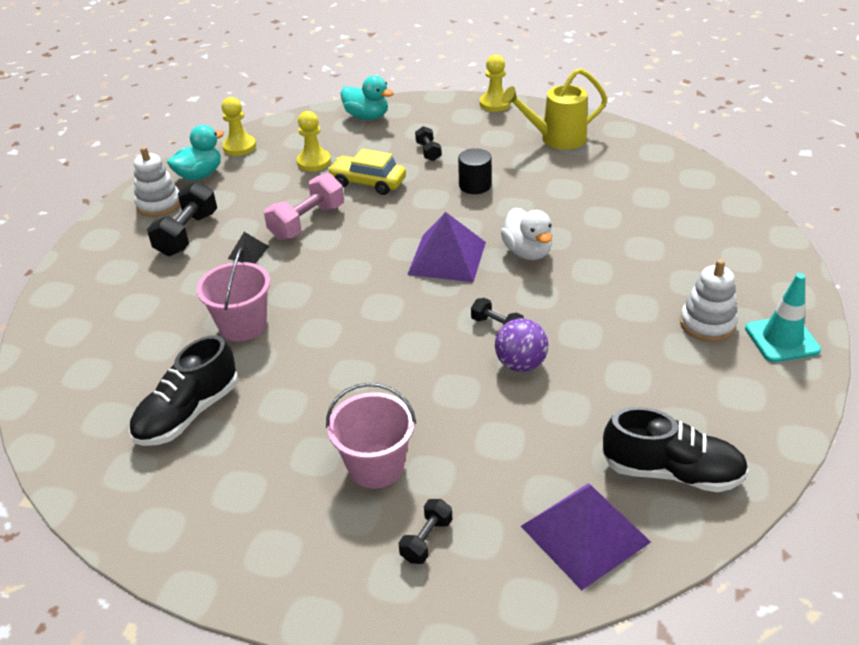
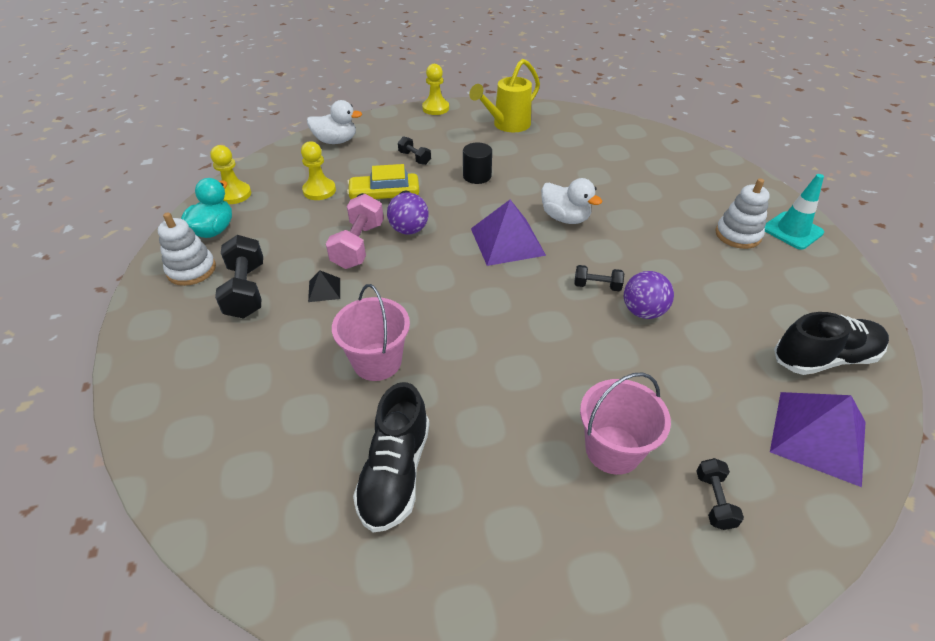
camera: 30 degrees left, 5 degrees up
(364, 220) = (409, 230): none -> purple ball
(367, 116) = (336, 141): turquoise duck -> white duck

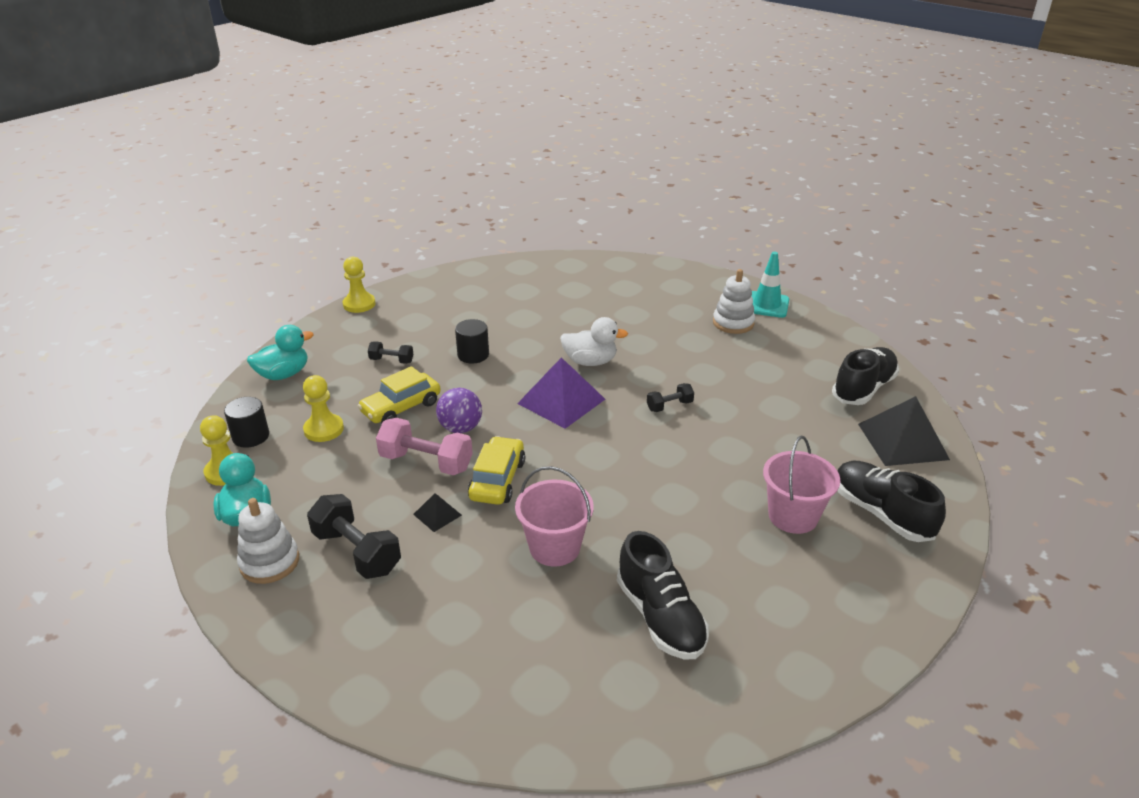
camera: 35 degrees left, 10 degrees down
(272, 176) = (251, 436): none -> black cylinder
(336, 141) = (283, 374): white duck -> turquoise duck
(358, 245) = (426, 462): pink dumbbell -> pink dumbbell turned 45 degrees counterclockwise
(393, 283) = (497, 480): none -> yellow car
(507, 125) = (452, 297): yellow watering can -> none
(643, 311) = (721, 410): purple ball -> none
(714, 500) = (881, 513): black dumbbell -> black shoe
(818, 436) = (903, 441): purple pyramid -> black pyramid

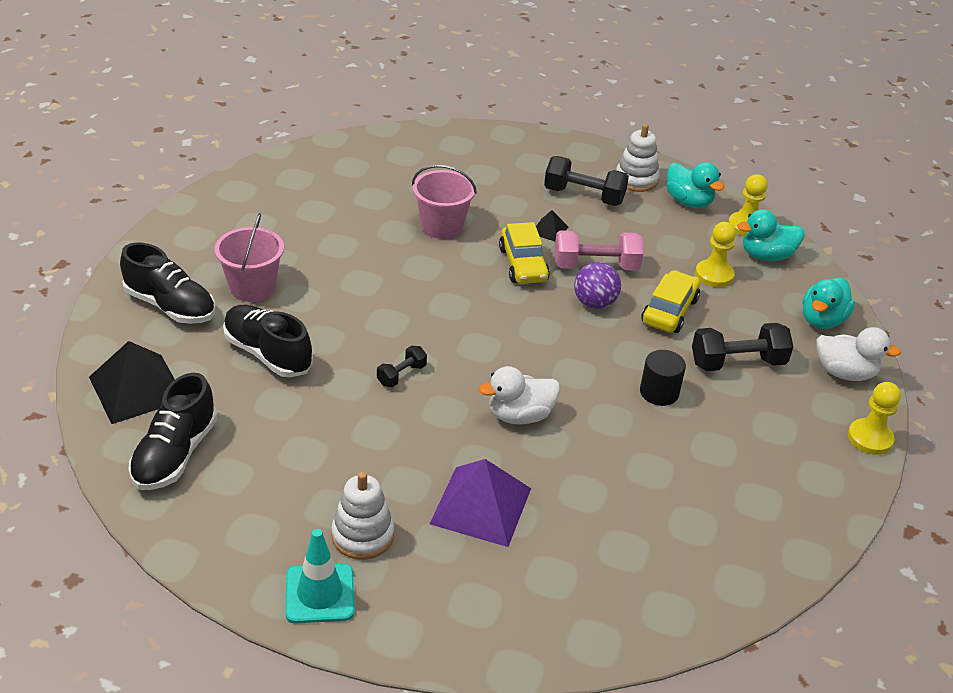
camera: 155 degrees right, 5 degrees up
(251, 436) = (766, 256): black cylinder -> turquoise duck
(320, 339) = (844, 373): none -> white duck
(391, 360) = (737, 363): black dumbbell -> black dumbbell, size x1.83
(561, 401) = (519, 354): purple pyramid -> purple pyramid (481, 505)
(660, 617) = (343, 201): black shoe -> black shoe (267, 354)

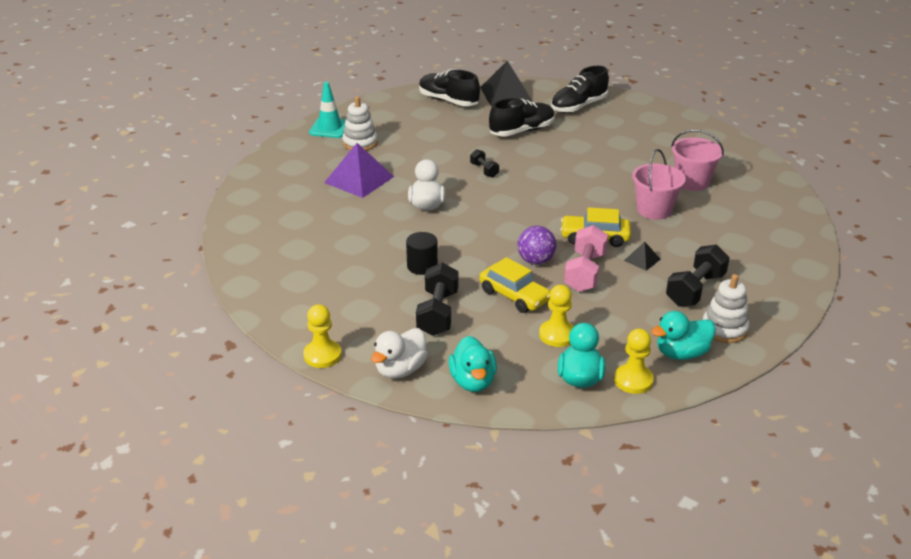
camera: 110 degrees right, 5 degrees down
(252, 287) = (591, 132): pink bucket -> pink bucket (692, 182)
(822, 320) = (473, 381): turquoise duck -> turquoise duck turned 150 degrees counterclockwise

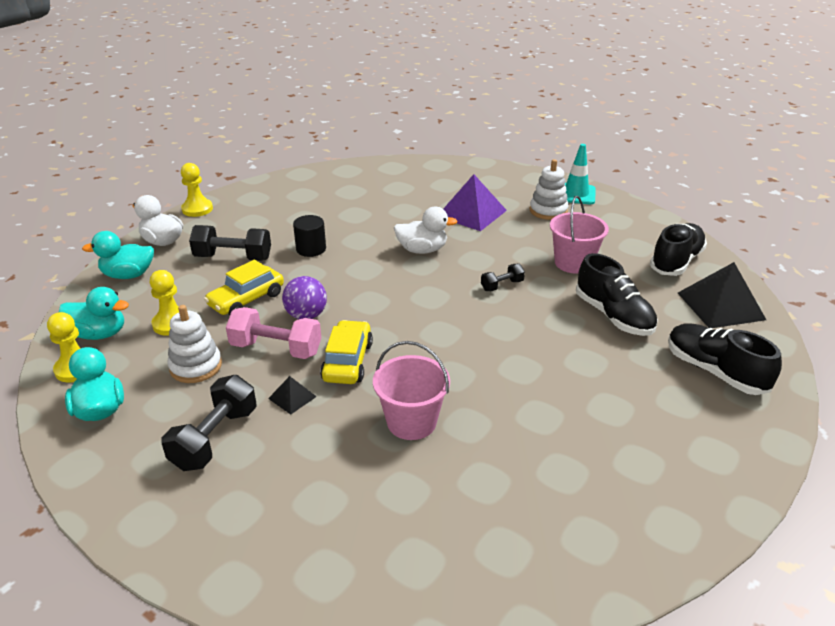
camera: 90 degrees right, 0 degrees up
(692, 182) = (495, 475): pink bucket -> pink bucket (573, 263)
(695, 290) = (215, 438): black dumbbell -> black dumbbell turned 75 degrees clockwise
(724, 329) = (126, 454): white stacking toy -> white stacking toy (196, 366)

